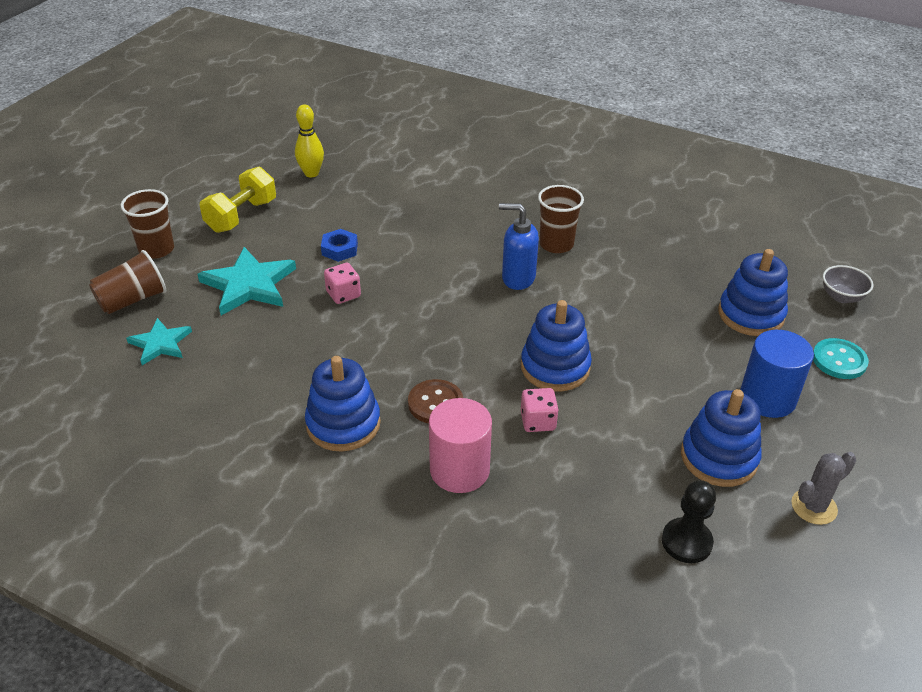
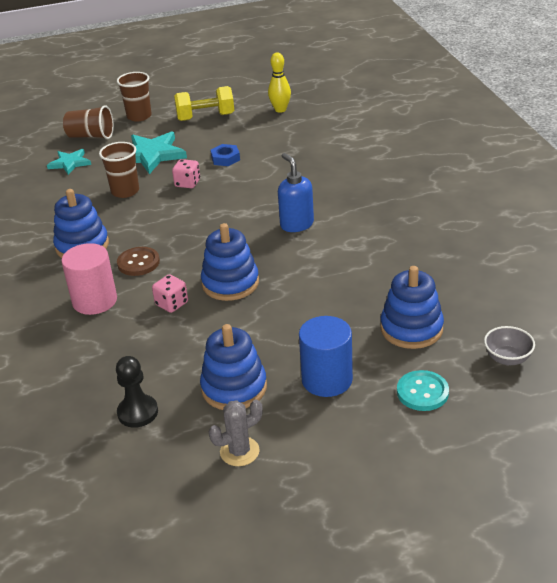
camera: 50 degrees right, 5 degrees down
(556, 244) = (356, 218): brown cup -> brown cup (125, 191)
(814, 507) = (239, 451): grey cactus -> grey cactus turned 45 degrees counterclockwise

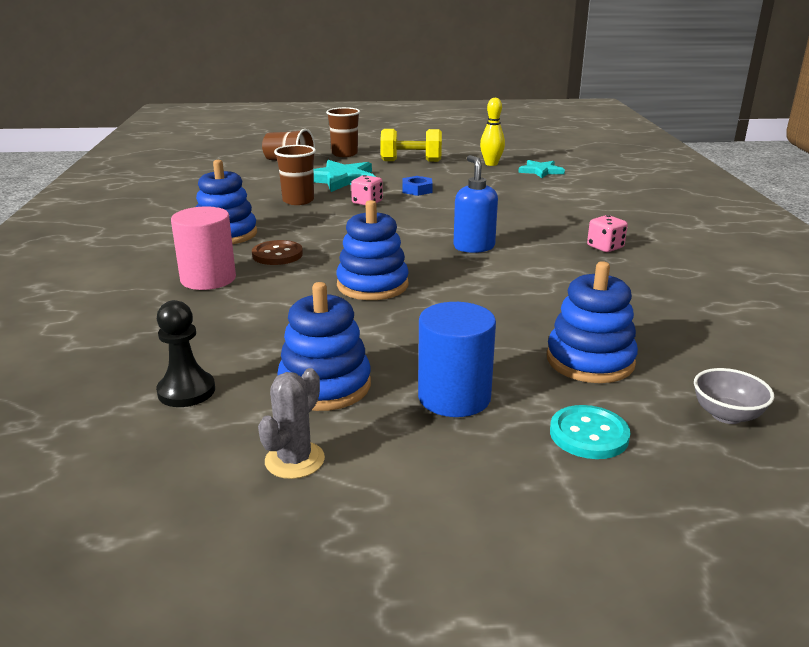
camera: 10 degrees right, 10 degrees down
(70, 163) = (256, 176): turquoise star -> turquoise star (541, 171)
(172, 304) = (293, 293): pink dice -> pink dice (605, 247)
(239, 451) = (294, 460): grey cactus -> grey cactus turned 45 degrees counterclockwise

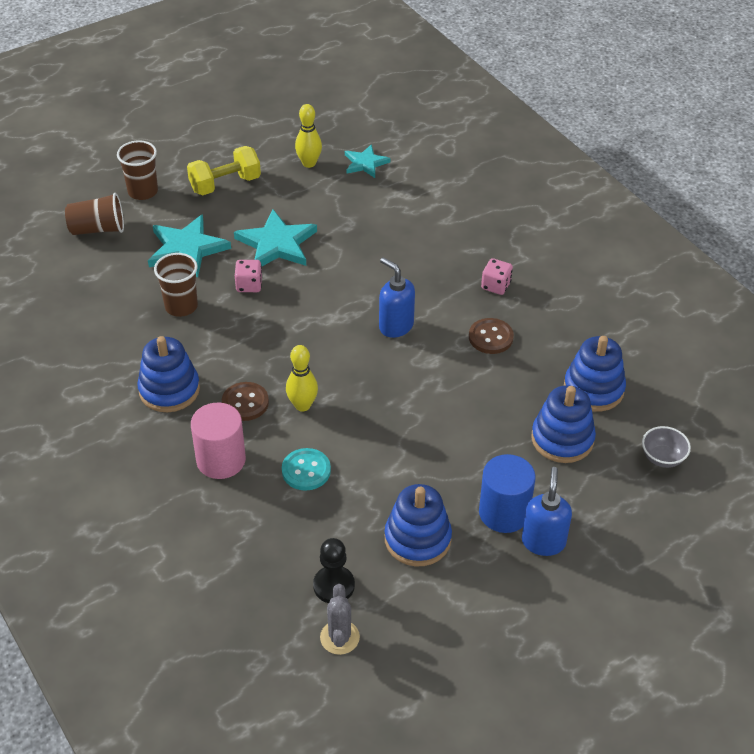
camera: 30 degrees left, 20 degrees up
(294, 460) = (454, 608): grey cactus -> grey cactus (339, 637)
(326, 268) = (302, 405): none -> yellow bowling pin
(372, 285) = (358, 413): blue stacking toy -> blue stacking toy (593, 389)
(417, 190) = (277, 244): blue nut -> turquoise star
(481, 439) = (543, 542): none -> blue soap dispenser
(568, 274) = (490, 337): none -> brown button
(589, 434) = (598, 510): turquoise button -> turquoise button (306, 470)

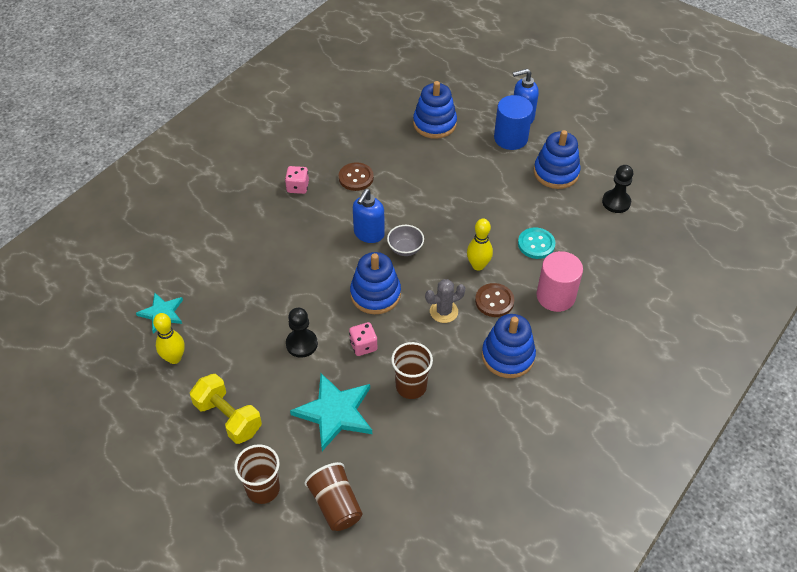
camera: 110 degrees left, 5 degrees up
(277, 244) = (301, 344): turquoise star -> black pawn
(339, 637) = (649, 189): grey cactus -> grey cactus (444, 311)
(593, 389) = (382, 117): blue stacking toy -> blue stacking toy (375, 294)
(662, 458) = (425, 78): grey bowl -> grey bowl (405, 249)

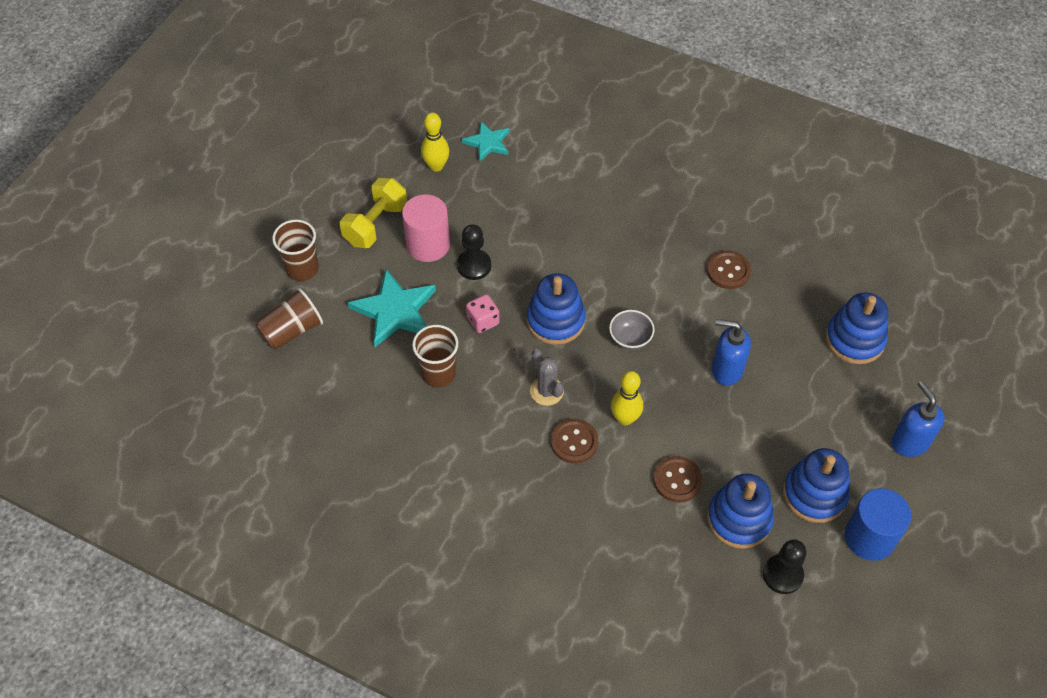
camera: 80 degrees right, 5 degrees up
(297, 187) = (694, 217): pink dice -> none
(368, 234) = (642, 299): blue soap dispenser -> blue soap dispenser (726, 370)
(508, 356) = (497, 464): blue stacking toy -> blue stacking toy (739, 519)
(510, 138) = (861, 432): blue cylinder -> blue cylinder (869, 537)
(536, 244) = (677, 480): turquoise button -> brown button
(555, 296) = (598, 509): pink cylinder -> pink cylinder (428, 245)

